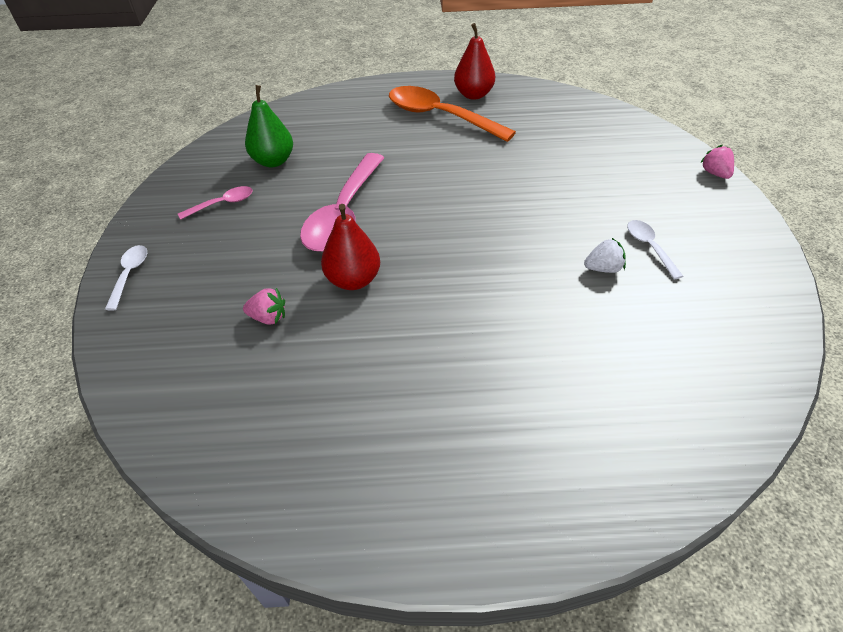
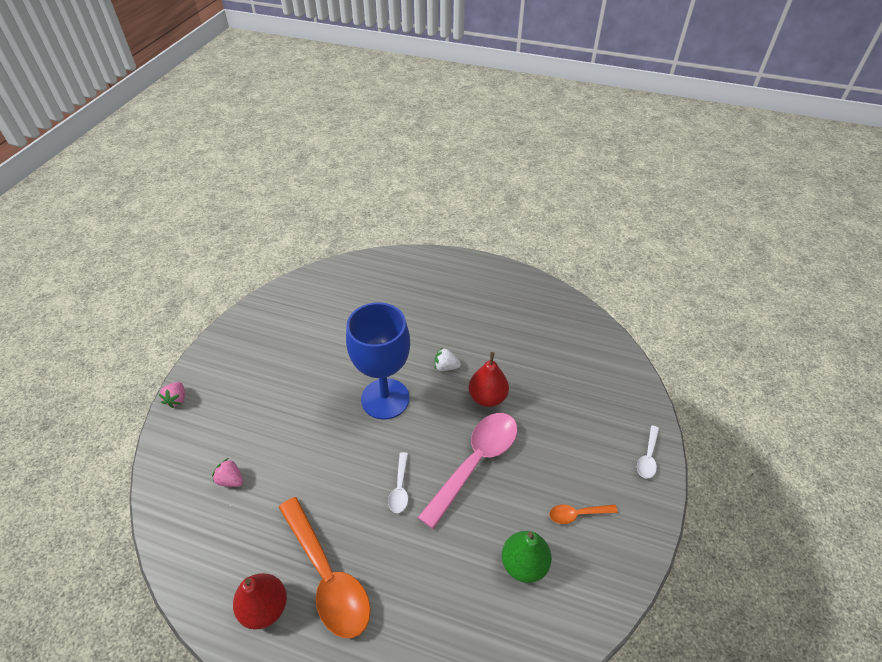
camera: 160 degrees left, 0 degrees up
(222, 204) = (577, 514): pink spoon -> orange spoon
(268, 317) = (548, 388): pink strawberry -> pink strawberry (231, 480)
(486, 240) = (385, 399): none -> blue goblet
(603, 268) = (330, 353): white strawberry -> white strawberry (446, 367)
(649, 247) = (289, 357): white spoon -> white spoon (400, 488)

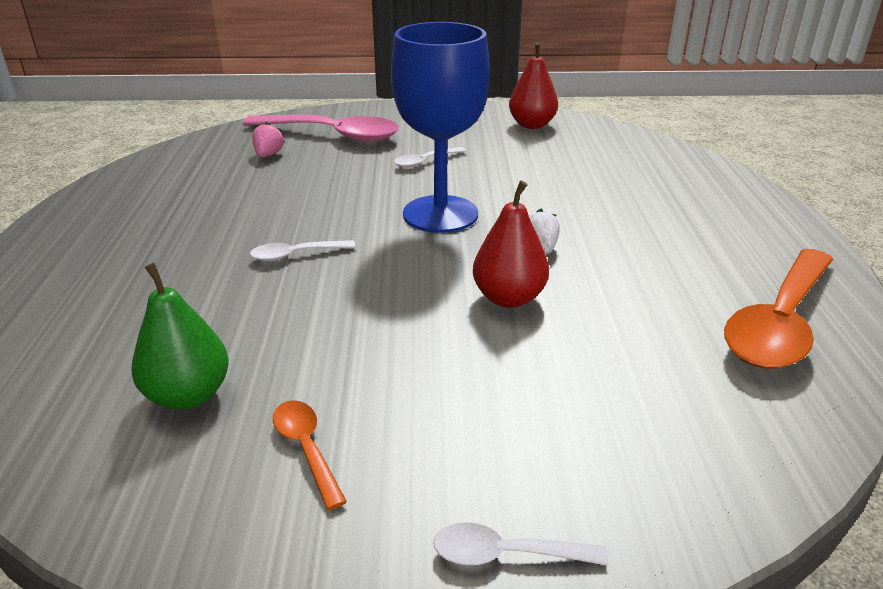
camera: 70 degrees right, 15 degrees down
(177, 399) = (357, 109): pink strawberry -> none
(265, 608) = (112, 207): red pear -> red pear (532, 125)
(306, 384) = (425, 161): none -> white spoon
(327, 576) = (153, 233): orange spoon -> orange spoon (779, 323)
(475, 462) = (369, 310): pink spoon -> pink spoon (332, 135)

